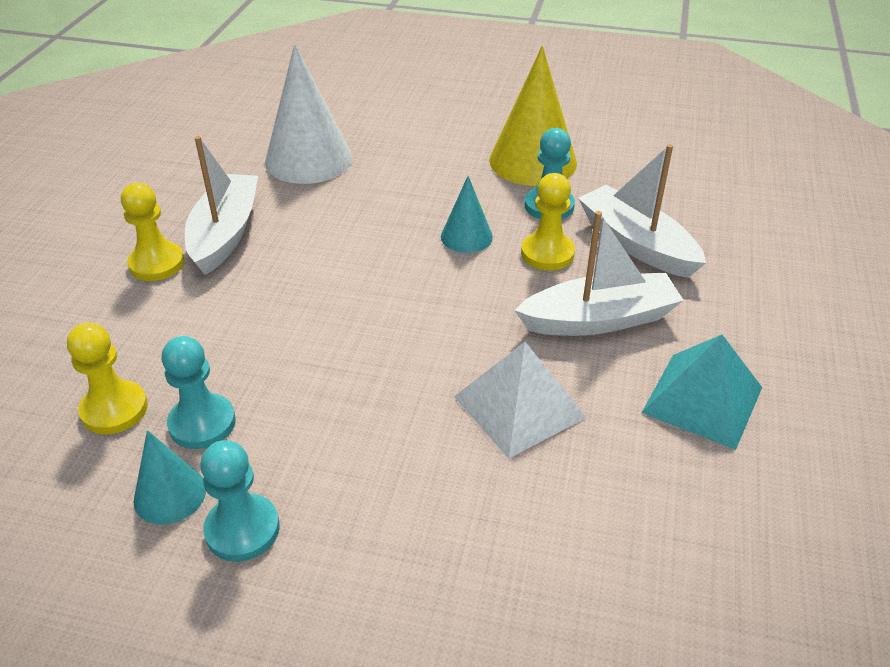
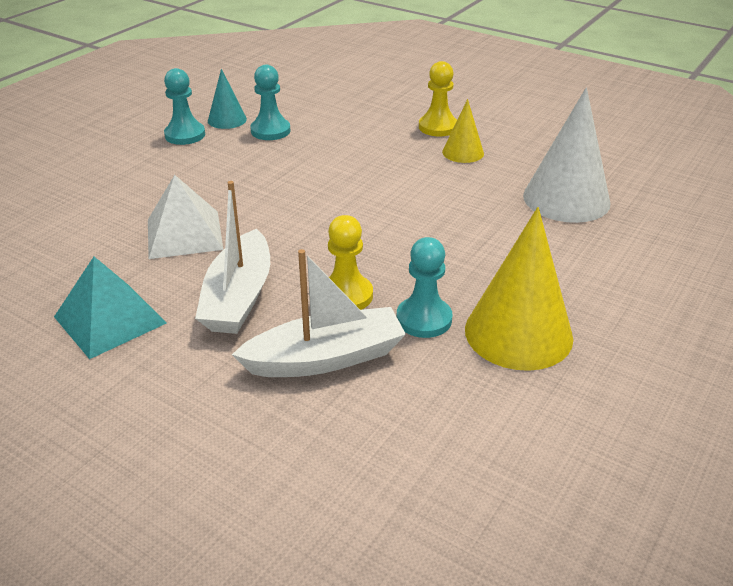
camera: 110 degrees right, 5 degrees down
(114, 409) = (303, 109): yellow pawn -> none
(225, 233) = (463, 152): white boat -> yellow cone
(466, 237) = (398, 257): turquoise cone -> none

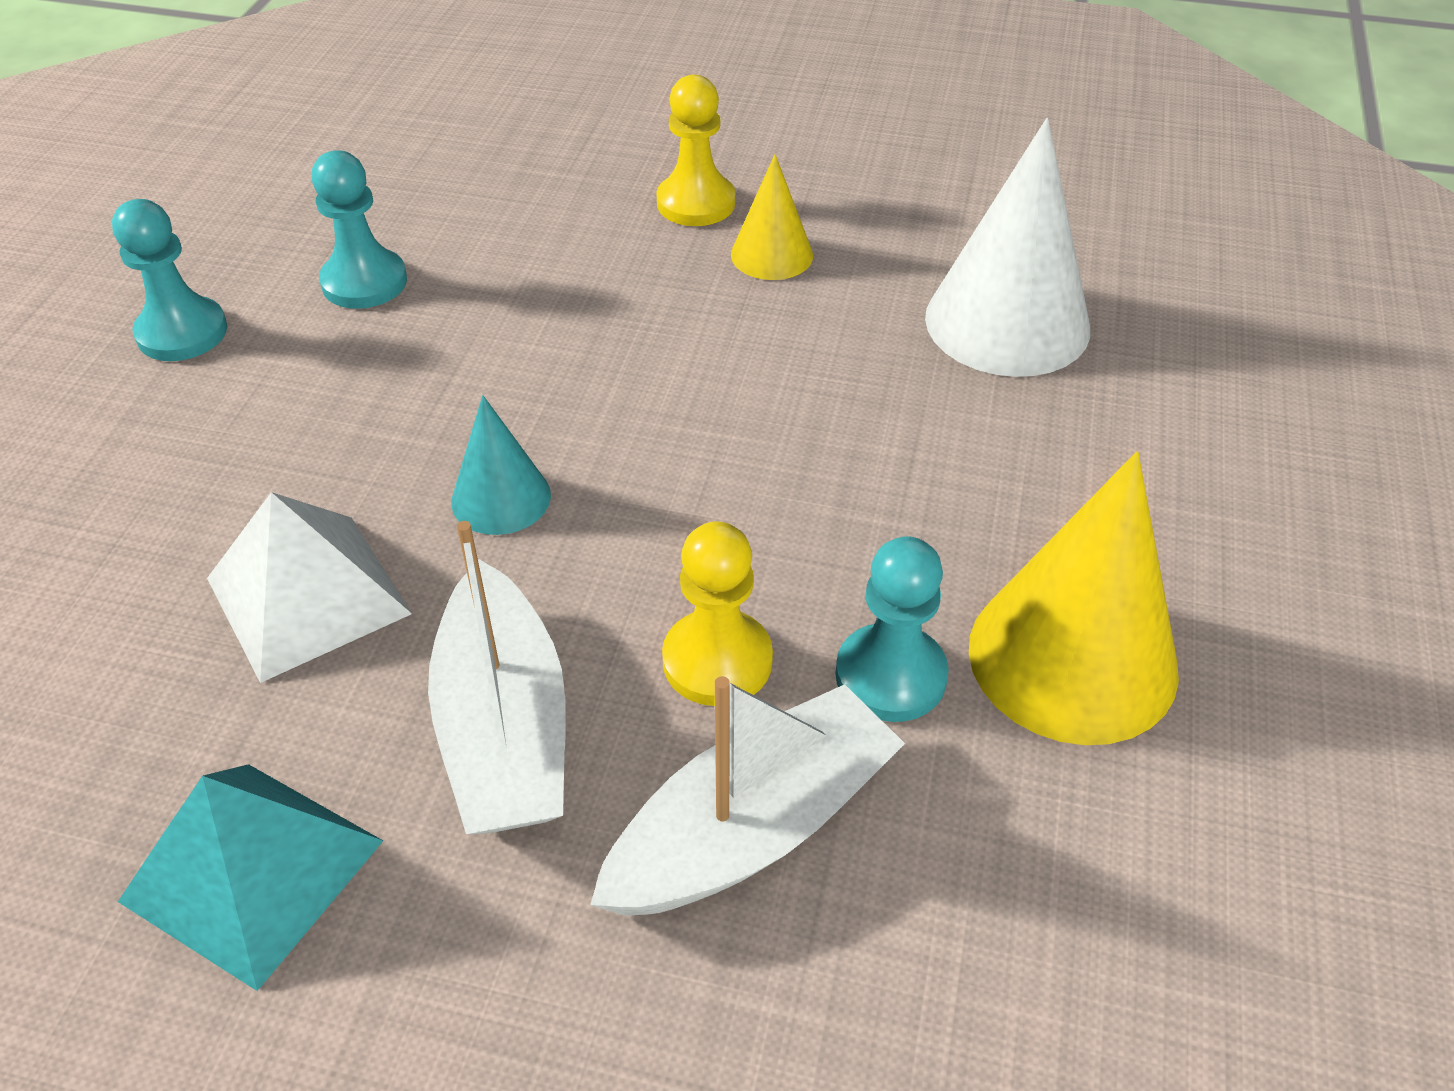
camera: 20 degrees left, 10 degrees up
(227, 120) = (256, 273): turquoise cone -> turquoise cone (501, 498)

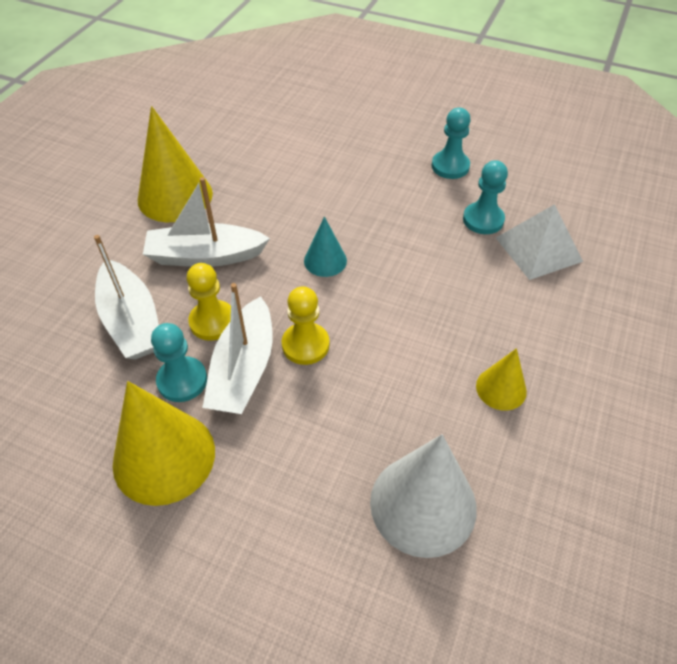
camera: 100 degrees right, 5 degrees up
(252, 871) = (175, 196): turquoise pyramid -> yellow cone
(308, 596) = (287, 206): white pyramid -> white pyramid (538, 249)
(696, 203) = (555, 358): yellow pawn -> yellow pawn (305, 345)
(831, 579) = (243, 369): none -> white boat

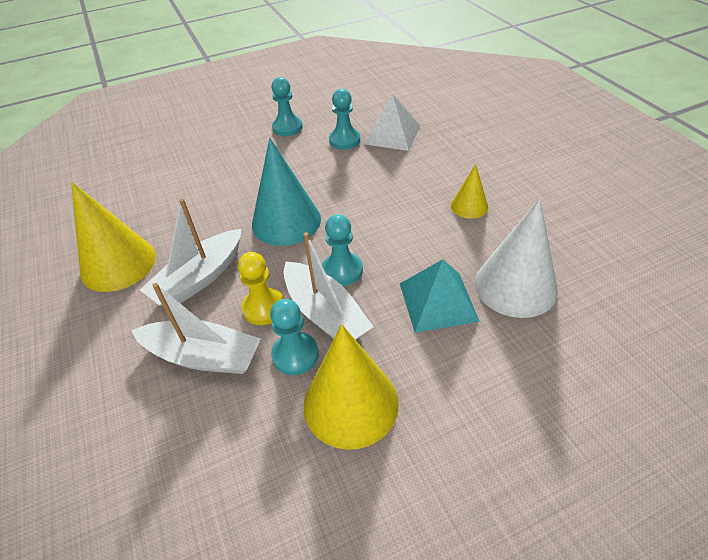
camera: 45 degrees left, 5 degrees down
(305, 345) = (342, 270): yellow pawn -> turquoise pawn
(325, 260) = (286, 221): turquoise cone -> turquoise cone, size x1.88
(337, 447) = (437, 301): none -> turquoise pyramid

